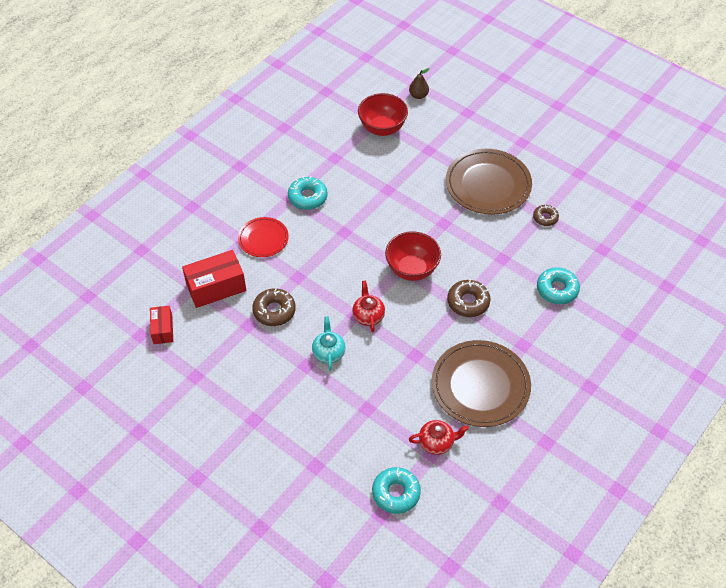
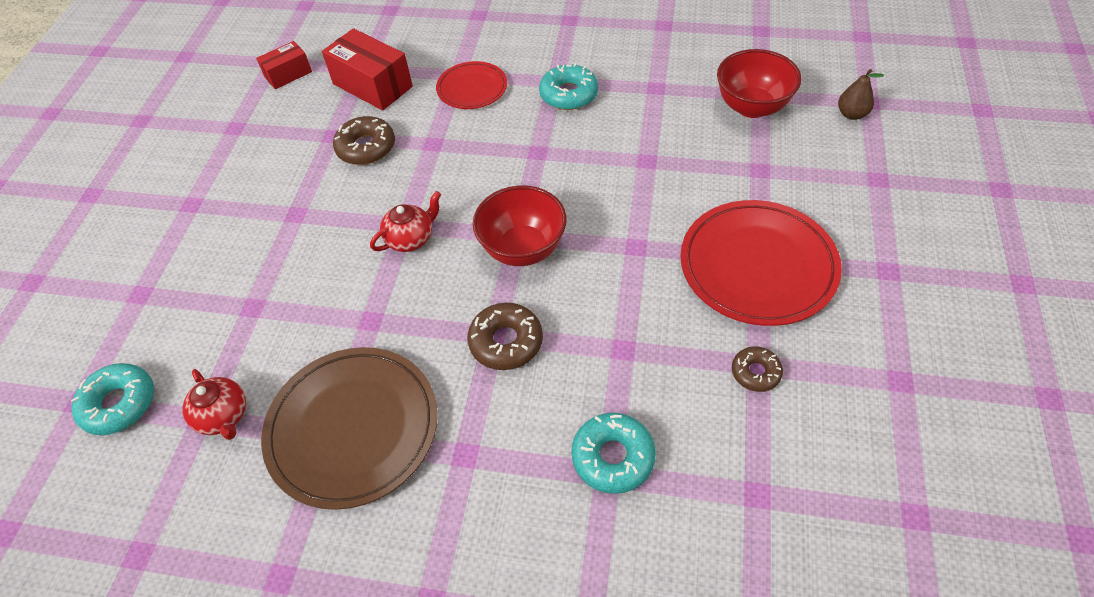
camera: 65 degrees right, 0 degrees up
(328, 352) = (327, 226): turquoise teapot -> none
(488, 184) = (757, 266): brown plate -> red plate

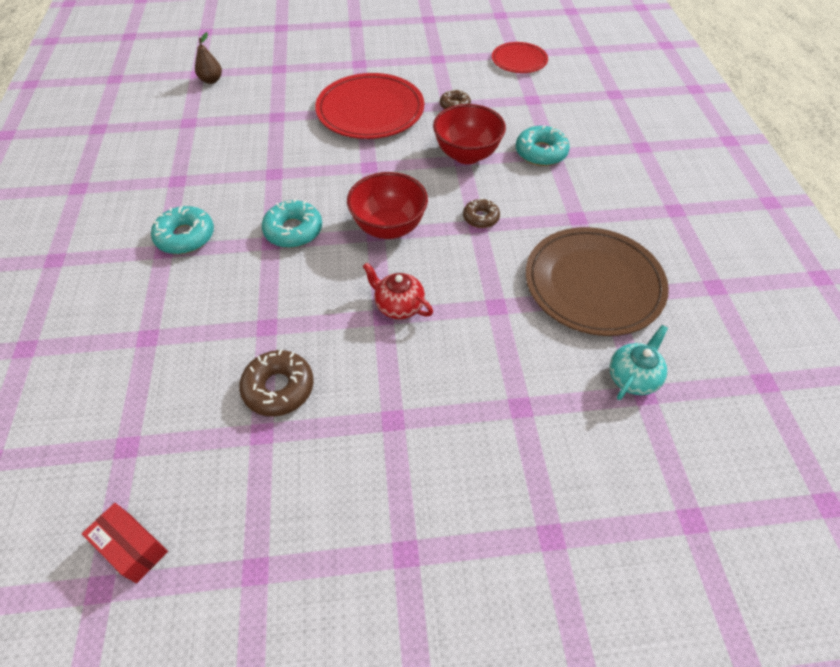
camera: 110 degrees left, 0 degrees up
(119, 404) = (671, 476): turquoise donut -> turquoise donut (293, 230)
(224, 416) = (632, 377): red teapot -> turquoise teapot
(372, 85) = (164, 422): red box -> none
(472, 88) = (173, 317): red plate -> red plate (519, 61)
(506, 342) = (481, 217): brown donut -> brown donut, size x0.63
(752, 107) = (203, 125): red bowl -> red bowl (467, 155)

